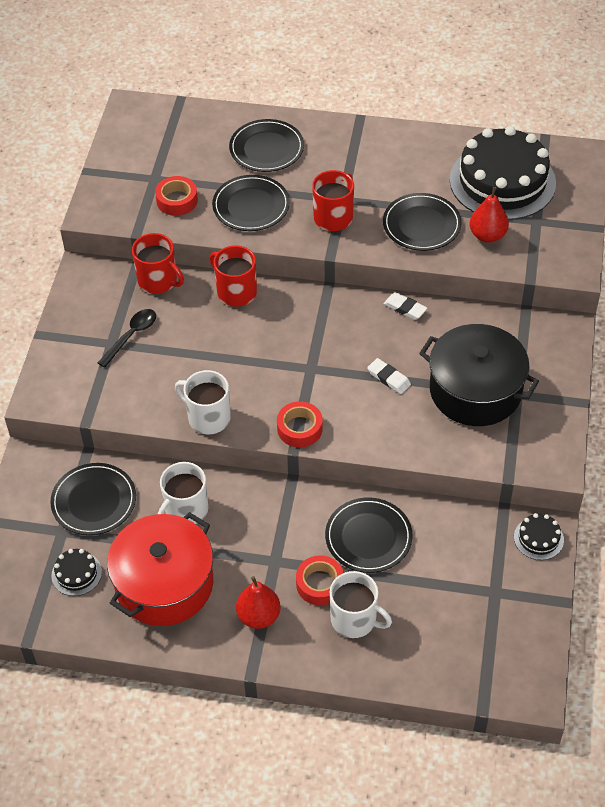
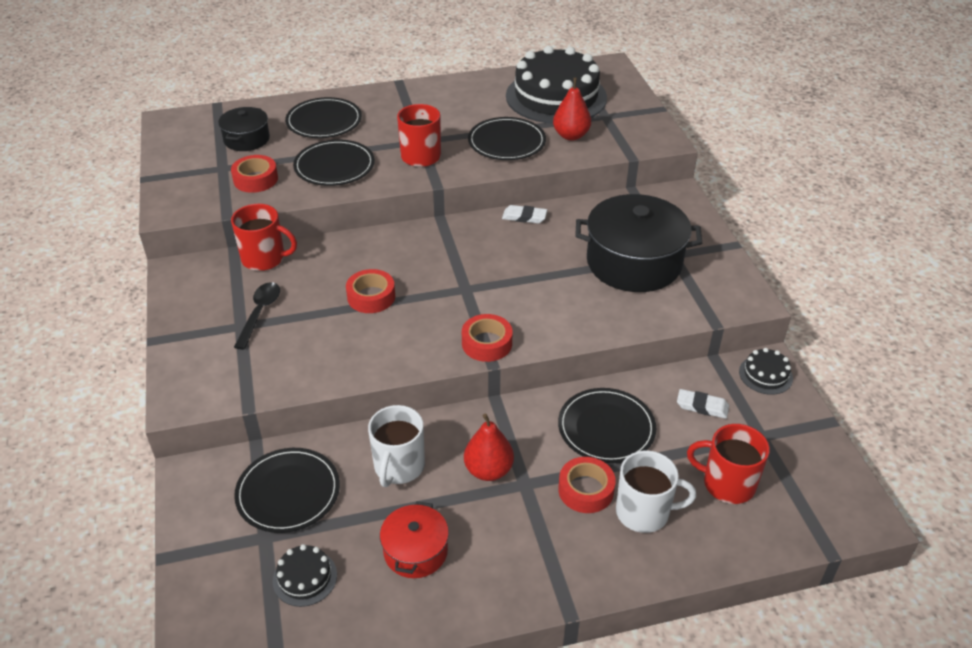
camera: 25 degrees left, 10 degrees down
(164, 584) = (416, 551): red pot -> red pot, size x0.53
(189, 150) = (247, 139): none -> black pot
(208, 417) = (384, 362): white mug -> none
(228, 350) = (371, 297): none -> red tape
(236, 292) = (351, 247): red mug -> red mug (727, 483)
(259, 616) = (541, 546): red pear -> red pear (488, 470)
(388, 378) = (546, 275): white eraser -> white eraser (702, 406)

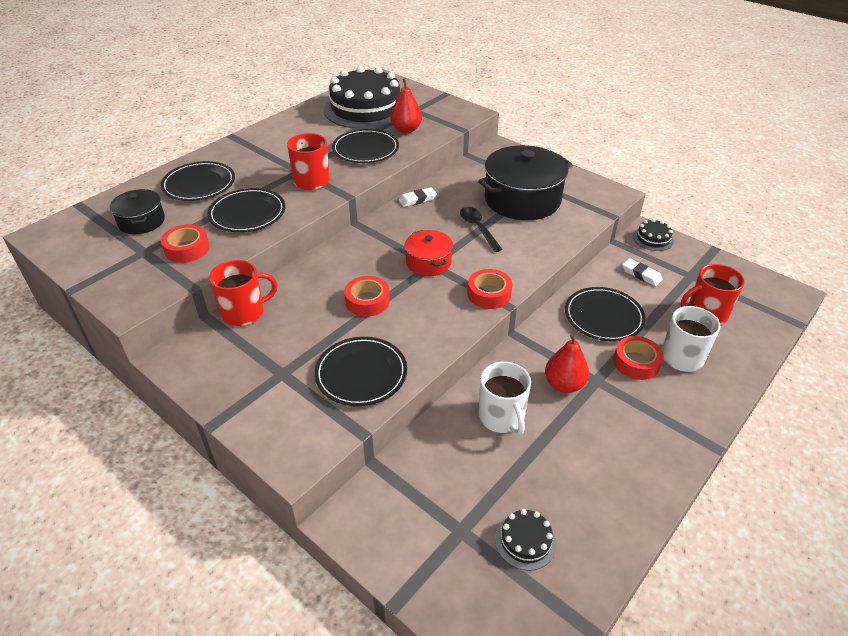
camera: 35 degrees left, 0 degrees up
(260, 313) = (288, 356): black spoon -> black spoon (478, 228)
(288, 492) = (441, 485): black plate -> black plate (361, 373)
(416, 551) = (579, 469): red pot -> red pot (428, 262)
(702, 406) = (641, 274): white eraser -> white eraser turned 60 degrees clockwise

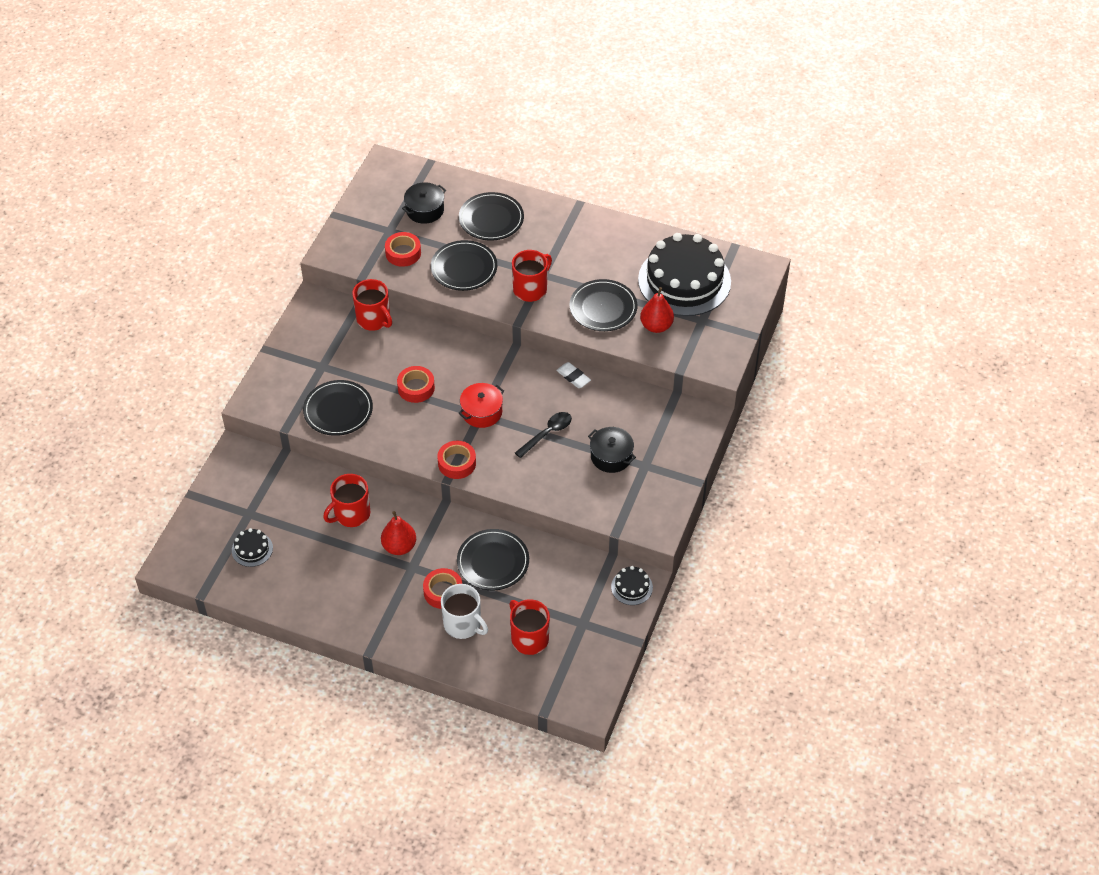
camera: 70 degrees right, 10 degrees up
(502, 417) = (351, 514): white mug -> red mug
(522, 199) = (611, 456): black pot -> black pot, size x0.53
(641, 274) = (566, 583): white eraser -> none

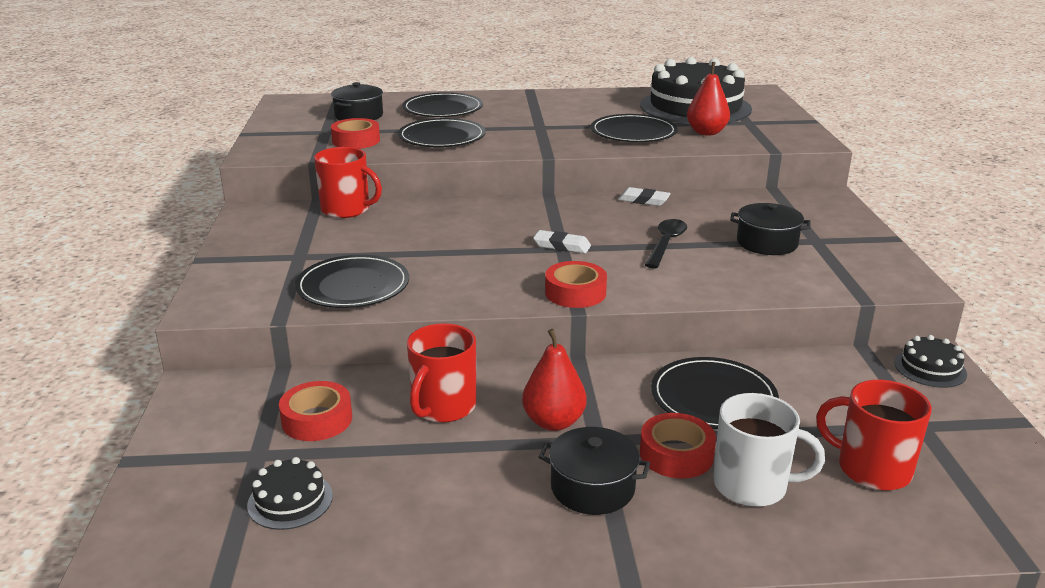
camera: 25 degrees left, 25 degrees down
(389, 596) = (592, 487): none -> black pot
(416, 388) = (452, 246): red tape -> red tape (317, 419)
(482, 412) = (562, 246): red pot -> white eraser
(531, 289) = (537, 136): red mug -> none

